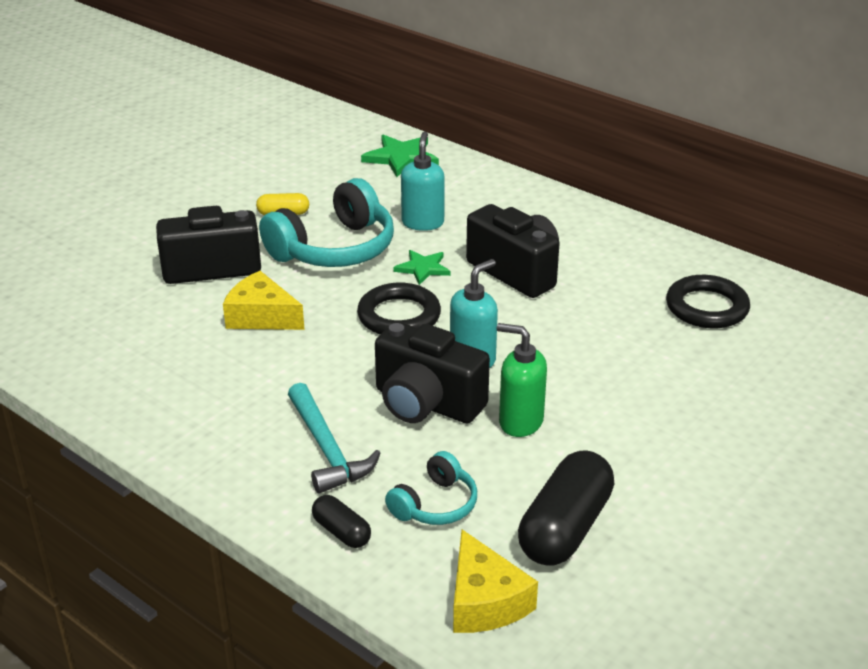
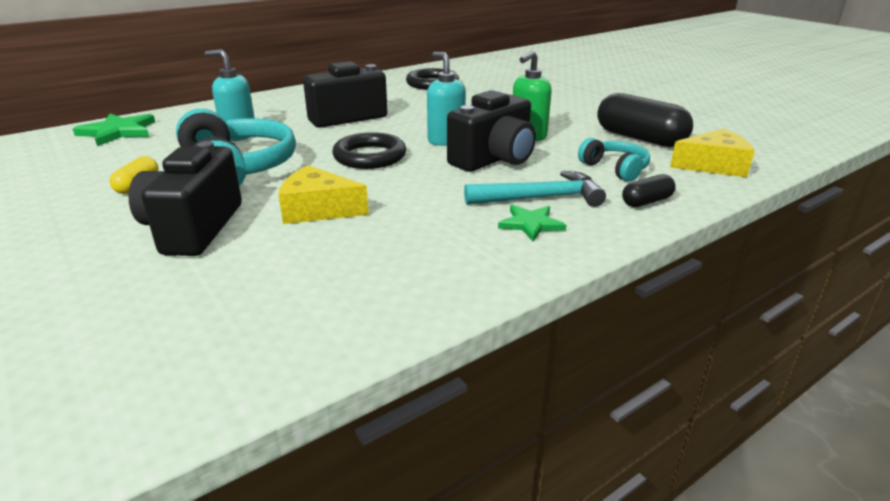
camera: 75 degrees left, 5 degrees down
(261, 316) = (318, 209): yellow cheese -> yellow cheese turned 60 degrees clockwise
(423, 268) = (309, 142): green star -> green star (531, 224)

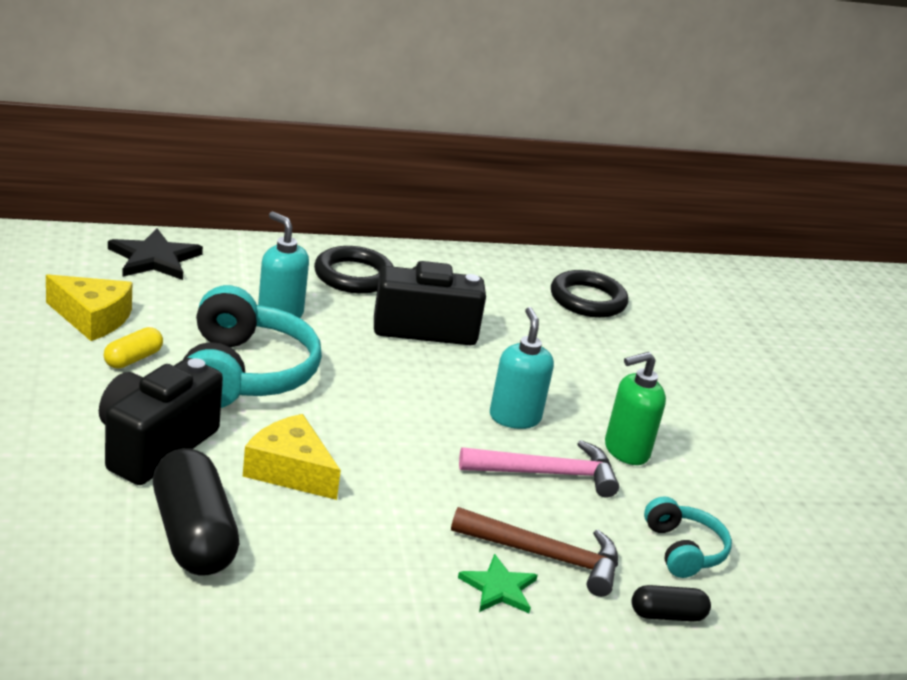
camera: 20 degrees right, 0 degrees up
(118, 132) = (154, 259): green star -> black star
(369, 156) = (403, 410): black ring -> black ring (353, 276)
(494, 159) = (546, 473): black camera -> pink hammer
(540, 198) = (544, 556): turquoise hammer -> brown hammer
(640, 138) = (774, 513): black capsule -> black capsule (193, 535)
(713, 165) = (821, 598): yellow cheese -> yellow cheese (92, 318)

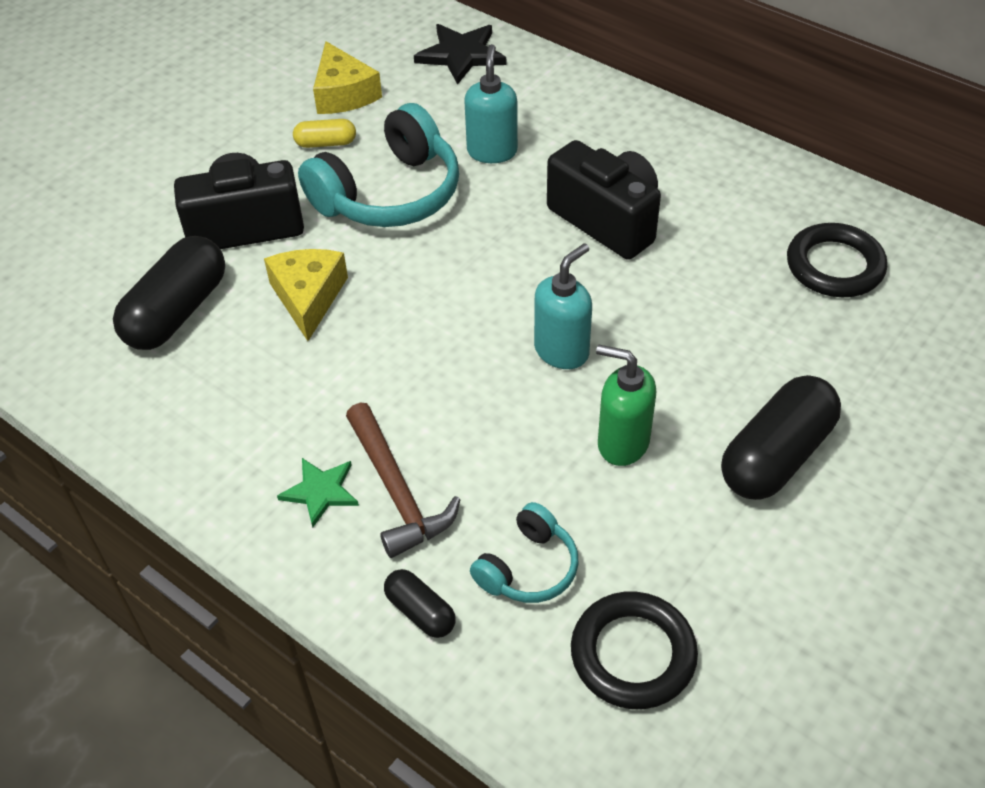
camera: 55 degrees right, 20 degrees up
(353, 276) = (614, 138): black ring -> black ring (633, 654)
(546, 473) = (510, 419): pink hammer -> none
(706, 414) = (776, 455): none -> black capsule

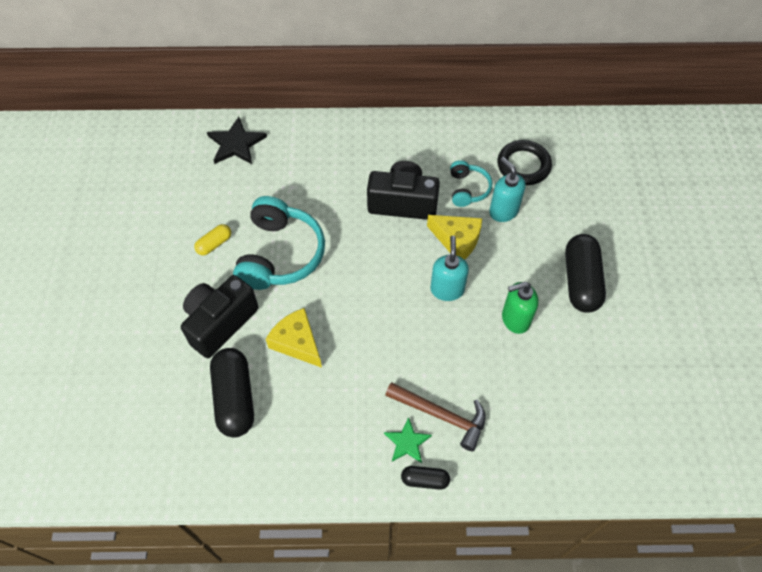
camera: 40 degrees left, 10 degrees up
(343, 94) = (193, 206): yellow cheese -> yellow cheese (457, 240)
(420, 611) = (507, 466): black capsule -> black capsule (425, 480)
(492, 151) = (309, 196): turquoise soap dispenser -> turquoise soap dispenser (503, 211)
(528, 568) = (531, 410): turquoise headphones -> turquoise headphones (467, 189)
(633, 654) = (607, 417): black ring -> none

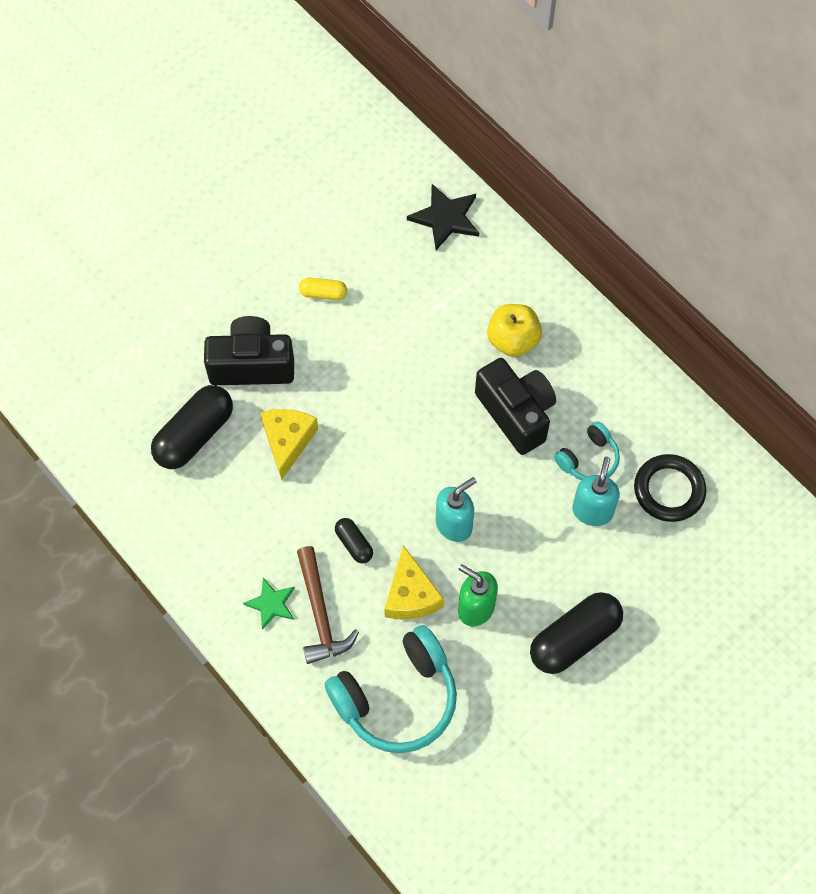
camera: 50 degrees right, 5 degrees up
(280, 254) = (361, 355): turquoise headphones -> turquoise headphones (397, 698)
(353, 170) = (513, 341): none -> yellow apple
(425, 480) = (249, 644): black capsule -> black capsule (354, 544)
(457, 240) = (518, 493): yellow cheese -> yellow cheese (411, 595)

